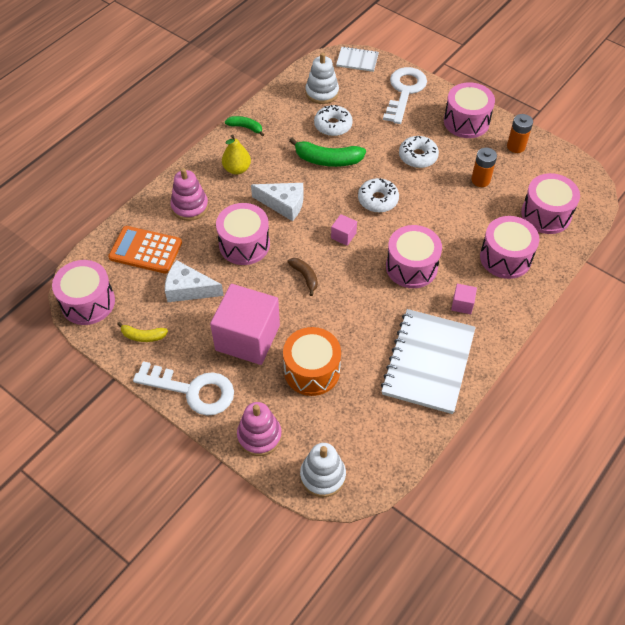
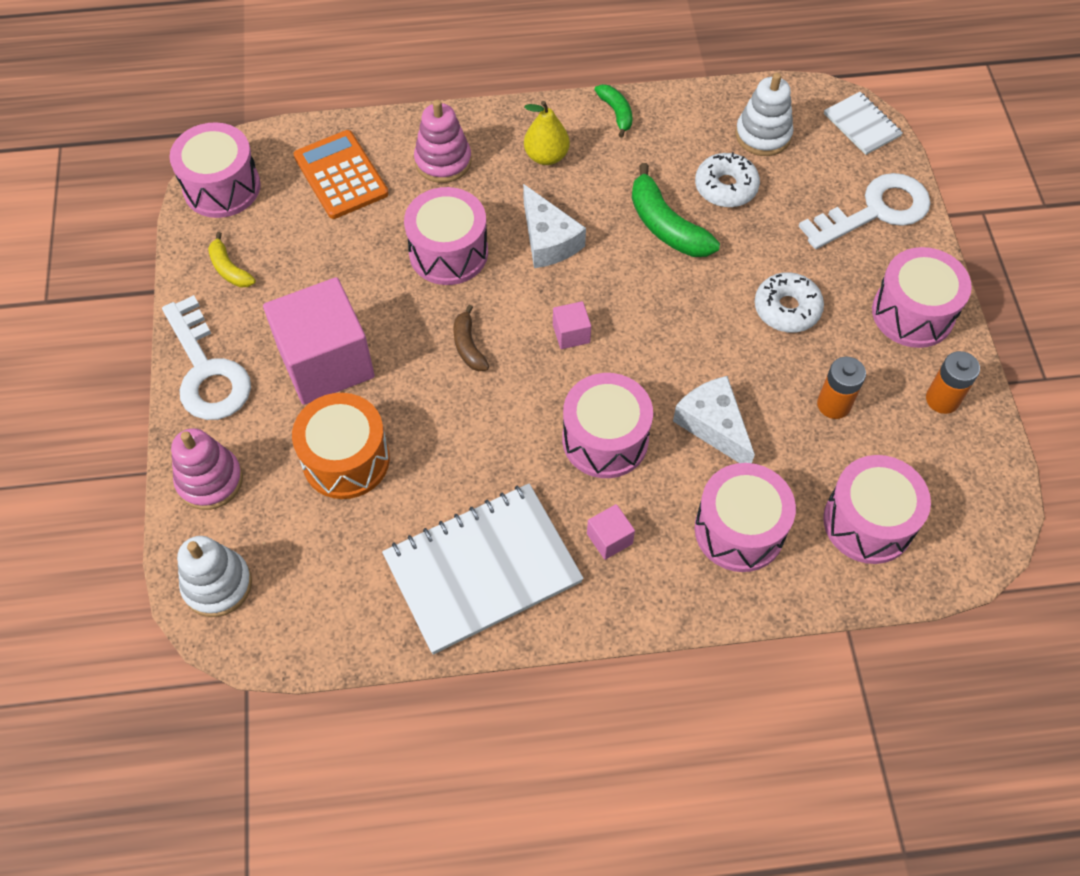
camera: 45 degrees right, 5 degrees up
(188, 289) = (331, 255): white cheese -> white cheese (713, 425)
(305, 277) = (468, 346): brown banana -> brown banana turned 150 degrees clockwise
(378, 200) = (666, 323): white donut -> none

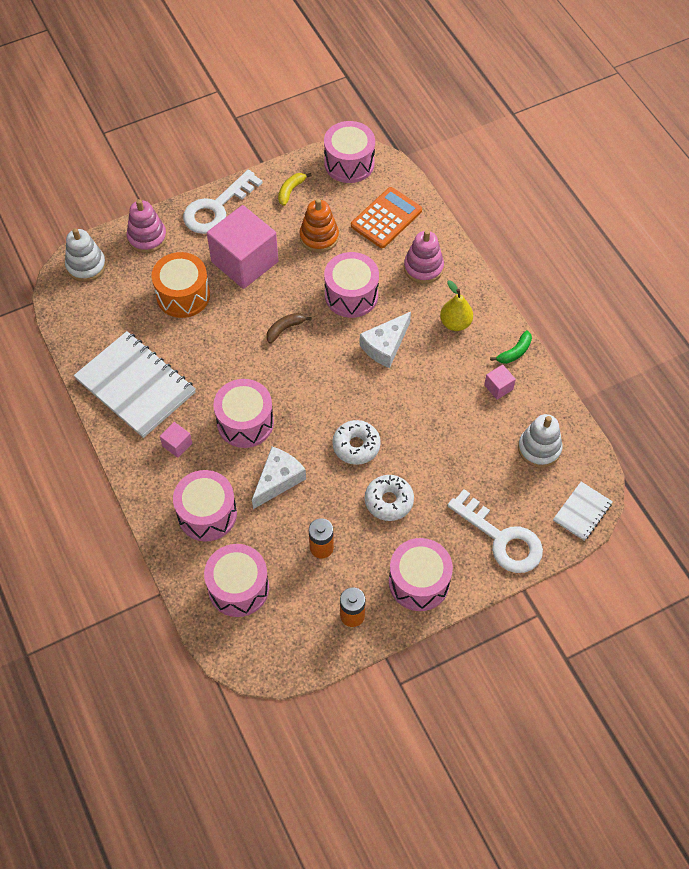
camera: 70 degrees right, 0 degrees up
(330, 260) = (319, 237): none -> orange stacking toy
(571, 334) = (316, 381): pink cube -> pink cube (498, 387)
(666, 226) = (428, 410): green banana -> none
(725, 187) = (479, 437): white donut -> white donut (356, 446)

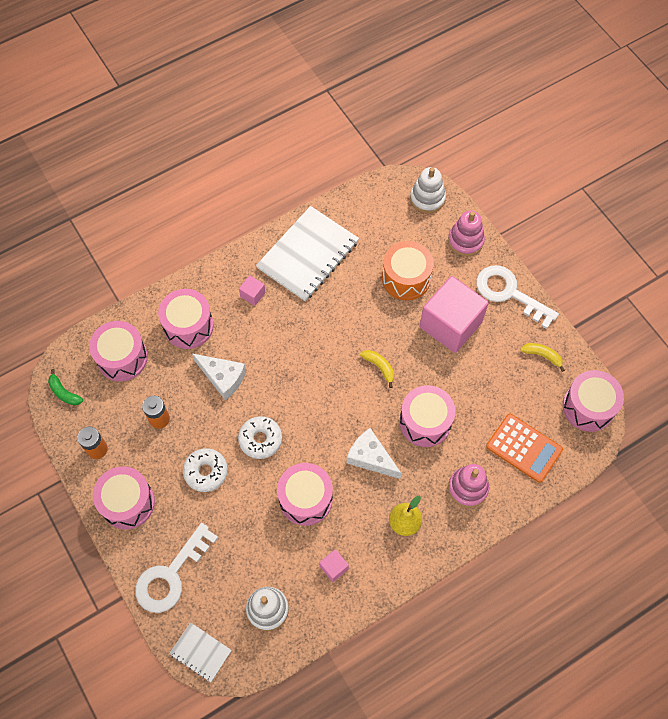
camera: 85 degrees right, 5 degrees up
(245, 422) = (278, 345): pink drum -> pink drum (305, 499)
(285, 329) = (379, 367): brown banana -> yellow banana
(319, 237) = (490, 387): orange stacking toy -> none
(514, 352) = (376, 583): green banana -> green banana (64, 392)

